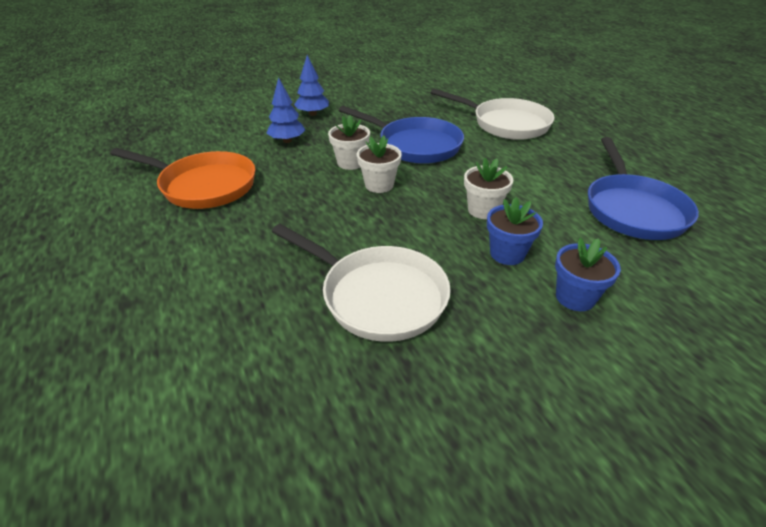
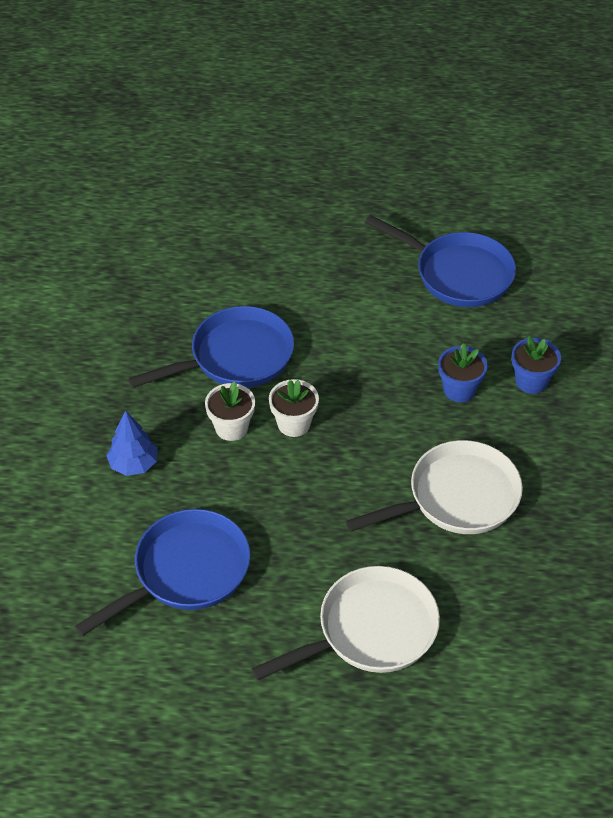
camera: 60 degrees left, 10 degrees up
(203, 186) = (186, 572): orange pan -> blue pan
(313, 114) = (78, 414): blue tree -> none
(483, 210) = (390, 370): white flower pot -> none
(506, 124) = (248, 259): white pan -> white pan (370, 630)

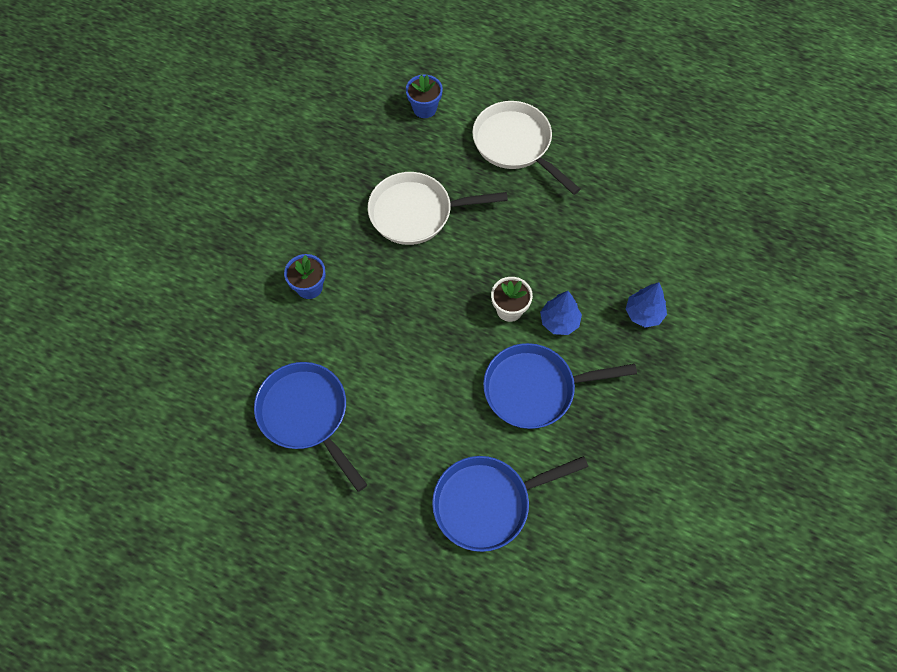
camera: 160 degrees left, 15 degrees up
(186, 572) = (625, 218): blue pan -> blue pan (487, 503)
(231, 428) = (559, 322): white flower pot -> blue tree
(370, 630) = (515, 144): white pan -> white pan turned 60 degrees clockwise
(459, 390) = (368, 298): blue flower pot -> blue flower pot (424, 108)

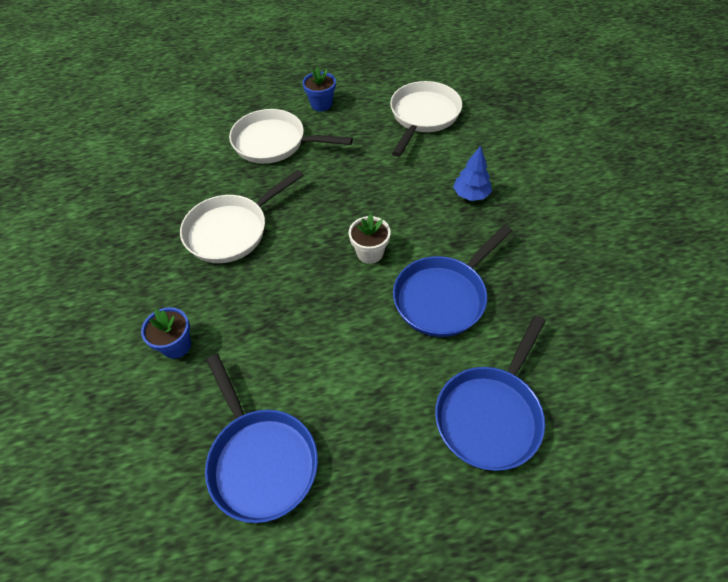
camera: 35 degrees left, 10 degrees down
(306, 415) = (260, 460): blue pan -> blue pan turned 135 degrees counterclockwise
(424, 108) = (179, 157): blue flower pot -> blue flower pot (321, 104)
(559, 322) = (416, 237): blue tree -> none
(675, 202) = (423, 116): none -> white pan

